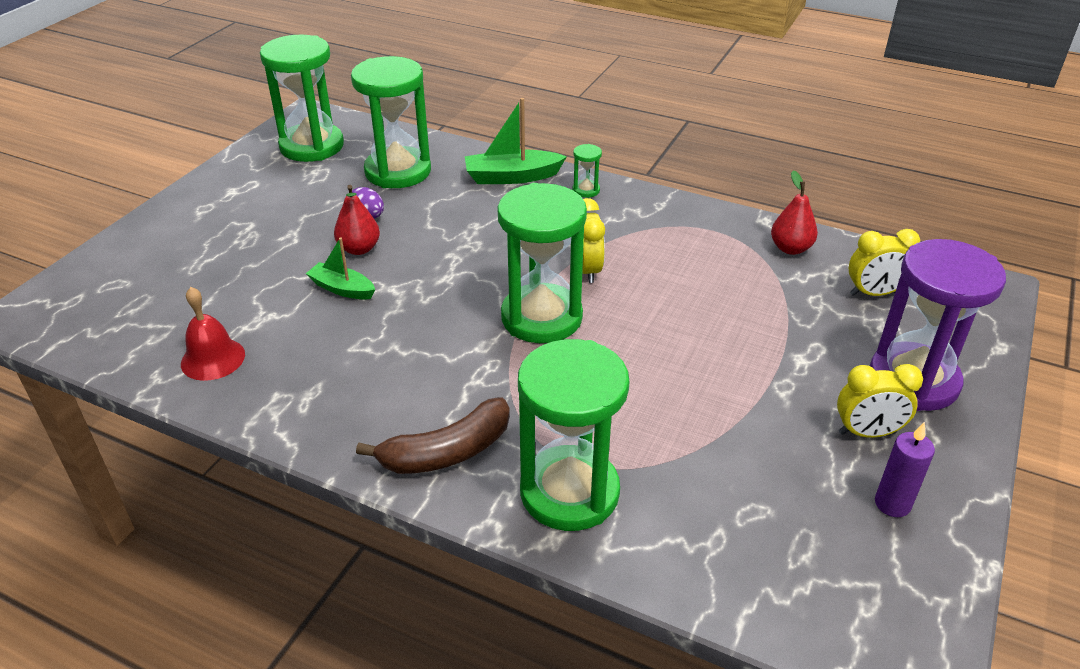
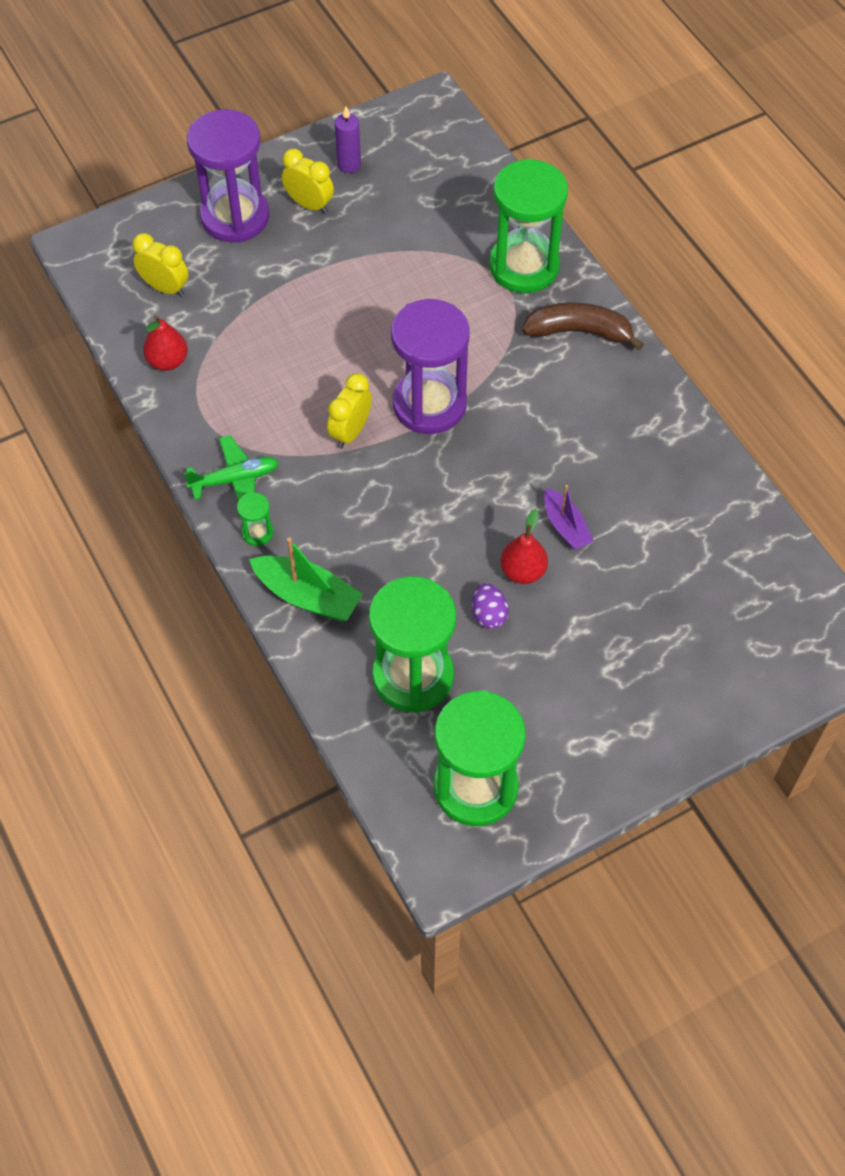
camera: 145 degrees left, 20 degrees up
(213, 359) = (704, 504): red bell -> none
(342, 289) = (565, 526): green boat -> purple boat
(541, 317) = (429, 404): green hourglass -> purple hourglass
(639, 208) = (235, 479): none -> green plane

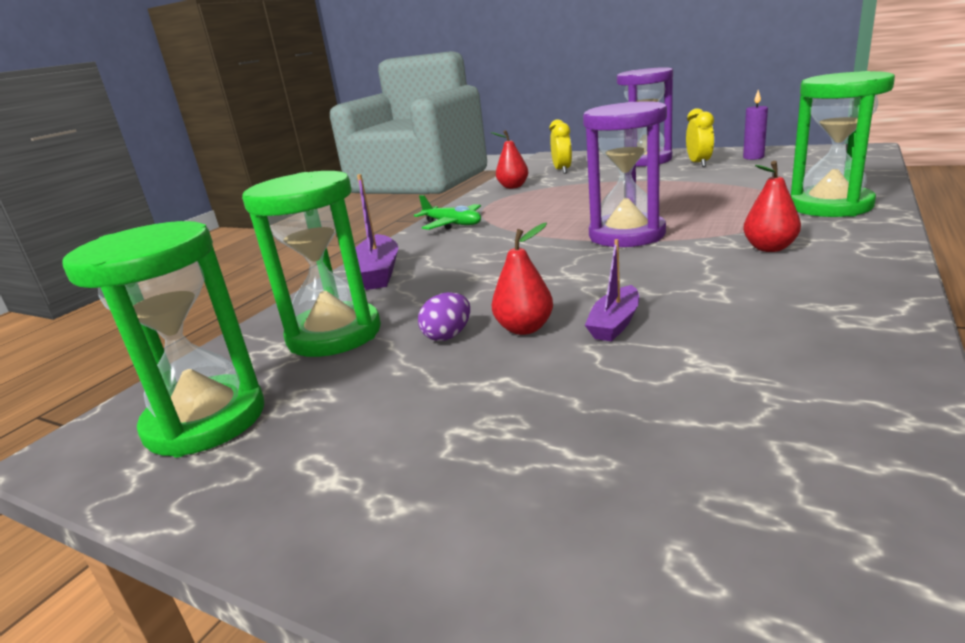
camera: 60 degrees right, 35 degrees down
(257, 533) = (416, 243): green hourglass -> none
(307, 596) = (378, 273): green boat -> purple boat
(350, 432) = (550, 229): yellow clock -> none
(551, 367) = (769, 248): none -> red pear
(579, 332) = (834, 241): brown banana -> none

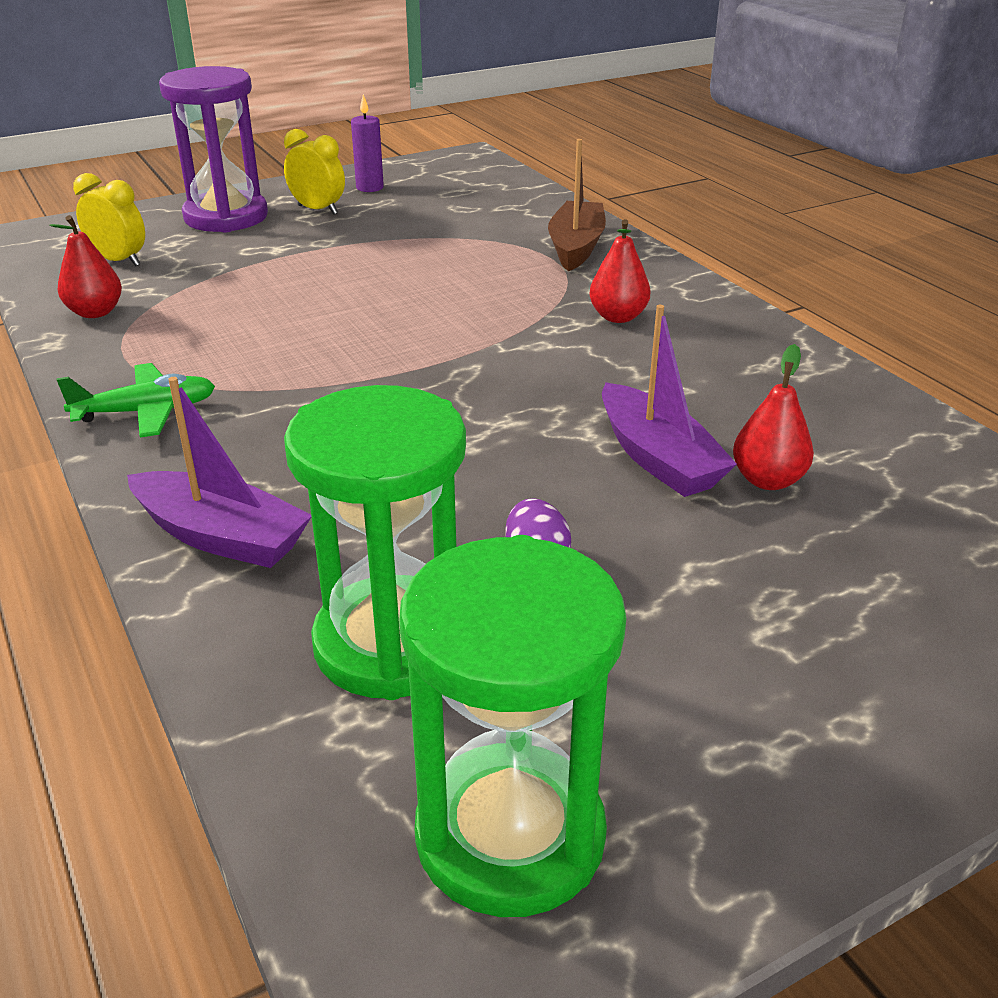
camera: 60 degrees left, 10 degrees up
(524, 328) = (592, 507): red pear -> red pear (767, 480)
(615, 323) = (658, 458): purple boat -> purple boat, size x1.54
(627, 235) = (449, 346): purple hourglass -> none
(830, 206) = (576, 247): green hourglass -> brown boat

